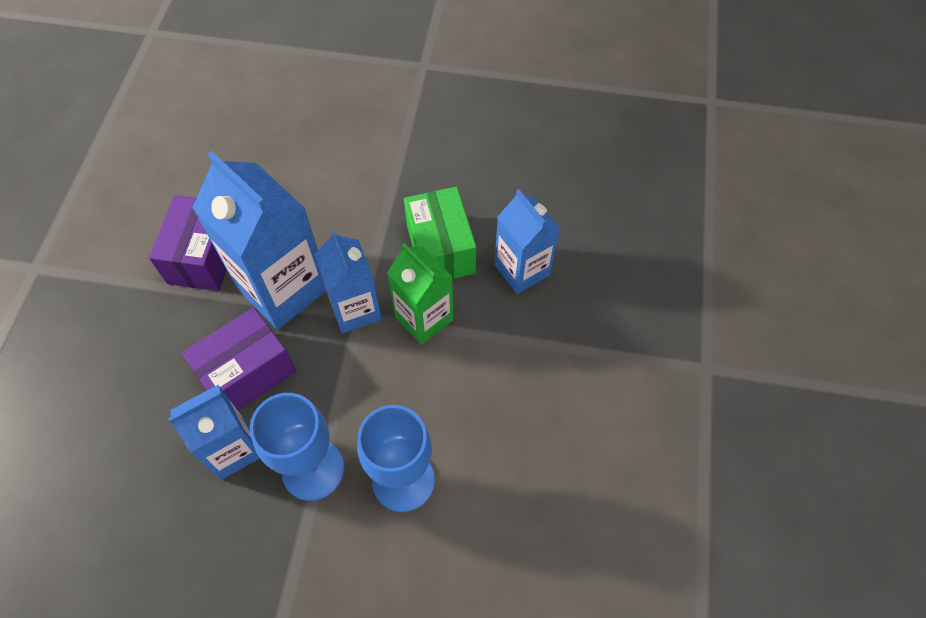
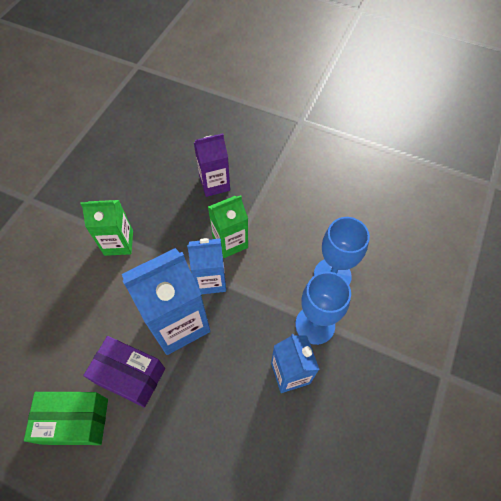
camera: 75 degrees left, 0 degrees up
(248, 372) = (237, 356): purple box -> none
(386, 183) = (118, 243): none -> green carton
(441, 249) = (184, 222): green box -> green box (75, 421)
(522, 270) = (214, 184): blue carton -> purple carton

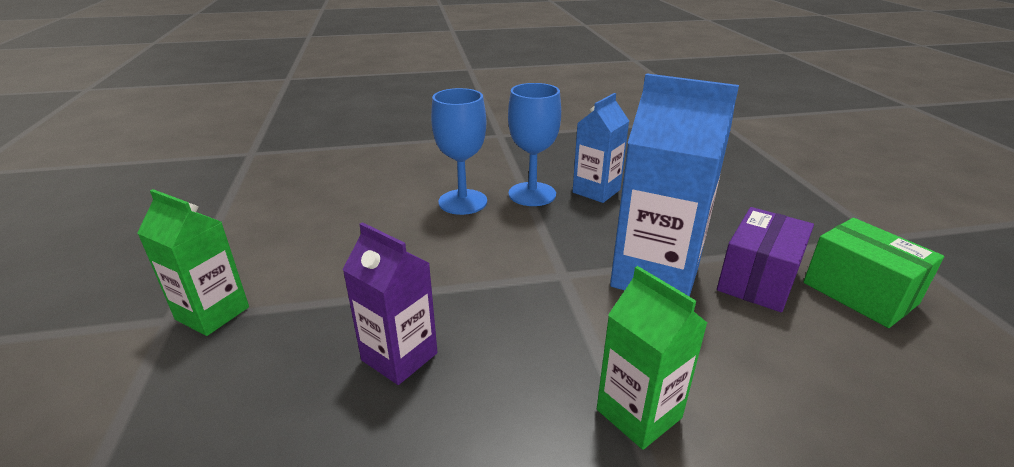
camera: 125 degrees left, 30 degrees down
(130, 376) = (758, 280): purple box -> purple box turned 45 degrees clockwise
(211, 280) = (570, 278): blue carton -> none
(230, 242) = (497, 287): green carton -> green carton (212, 313)

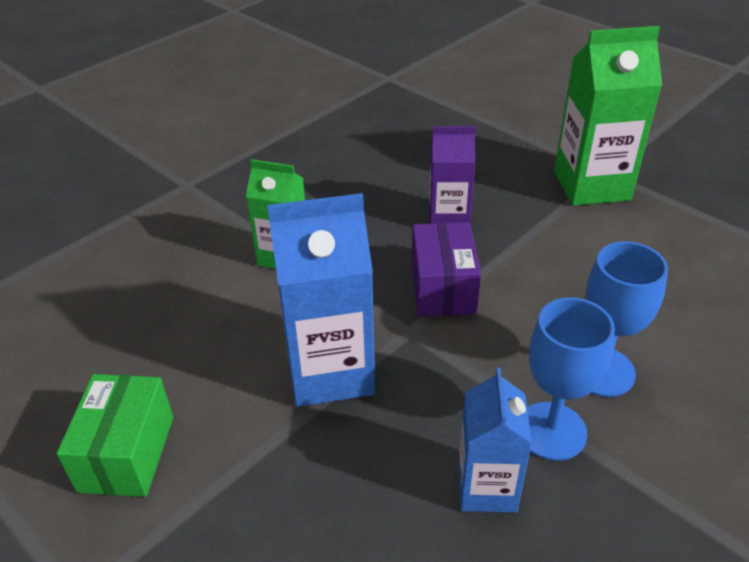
camera: 145 degrees right, 10 degrees up
(212, 313) = (591, 185): green carton -> green carton, size x1.62
(758, 280) = (231, 419): purple box -> purple box (442, 288)
(859, 293) = (127, 453): green box -> green box turned 75 degrees clockwise

